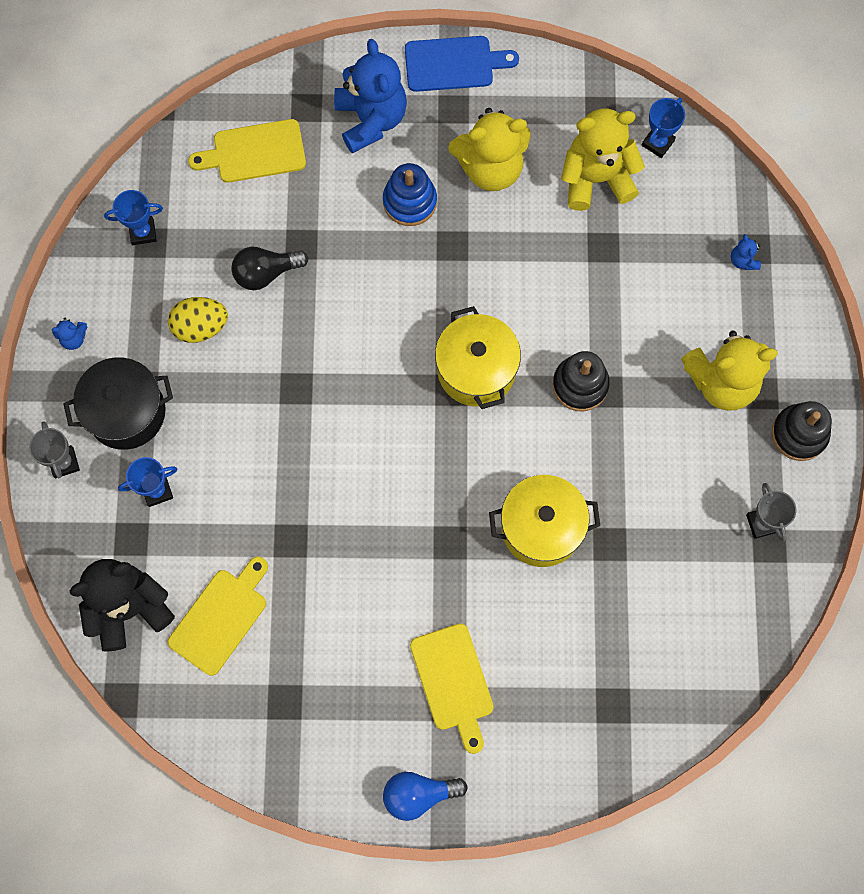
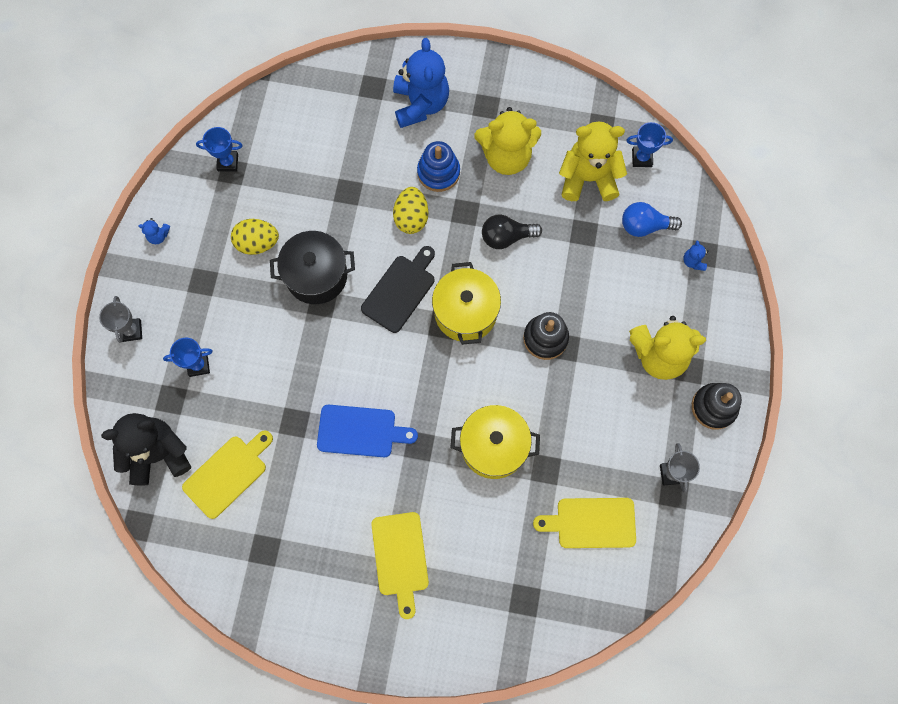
camera: 10 degrees right, 0 degrees up
(126, 412) = (187, 300): black pot -> black pot (316, 275)
(254, 152) = (326, 115): yellow cutting board -> yellow cutting board (591, 523)
(266, 273) = (316, 210): black light bulb -> black light bulb (506, 237)
(387, 263) = (411, 218): none -> yellow egg
(390, 356) = (400, 291): none -> black cutting board
(418, 794) = (355, 644): blue light bulb -> blue light bulb (644, 226)
(453, 64) = (493, 71): blue cutting board -> blue cutting board (360, 431)
(658, 143) = (642, 158): blue trophy -> blue trophy turned 45 degrees clockwise

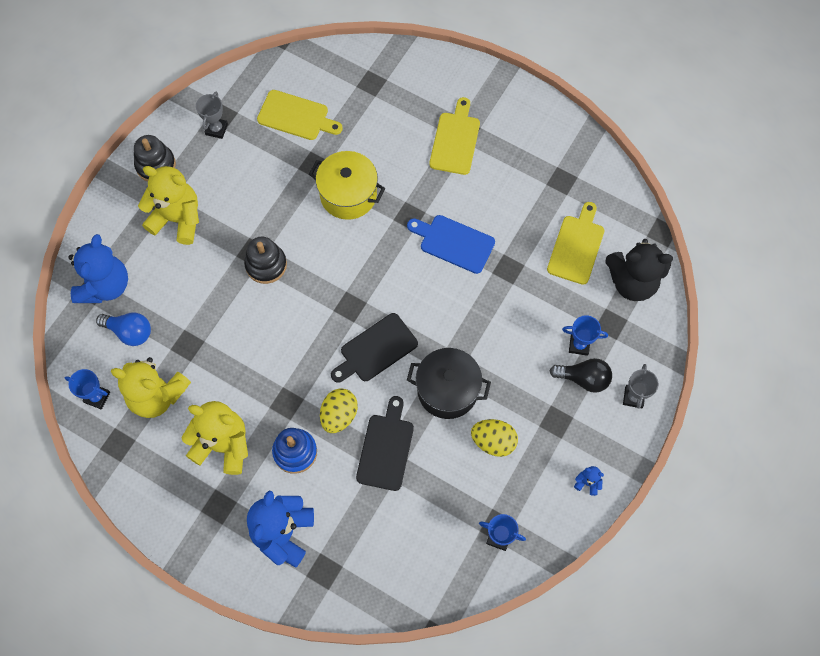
camera: 160 degrees left, 5 degrees down
(227, 474) = (576, 246): yellow cutting board -> yellow cutting board turned 135 degrees clockwise
(356, 203) = (386, 448): none -> black cutting board
(465, 312) = (325, 310): yellow pot -> none
(506, 237) = (259, 365): black light bulb -> black light bulb (583, 378)
(693, 261) = (105, 285): blue teddy bear -> blue teddy bear, size x2.44

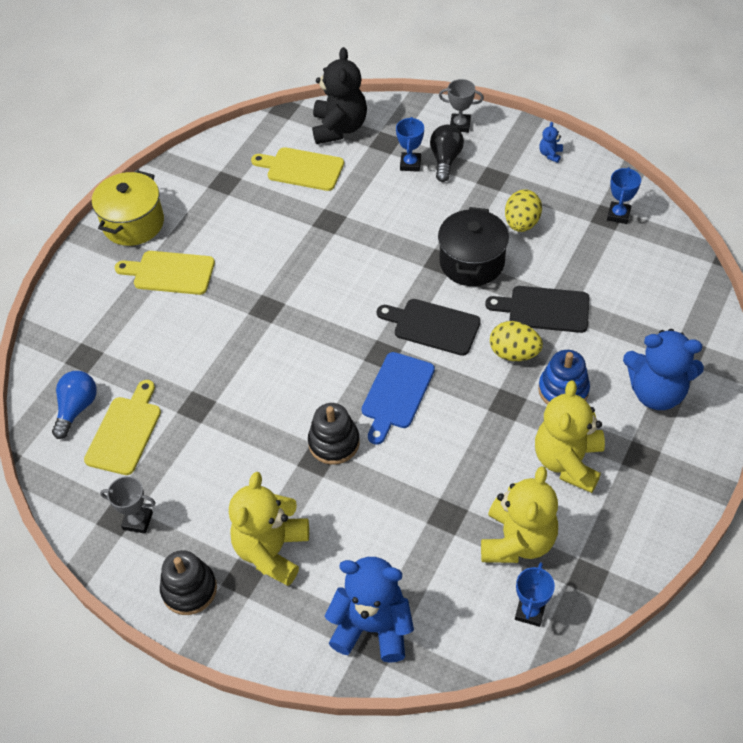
camera: 90 degrees left, 15 degrees down
(130, 332) = (436, 585): blue light bulb -> blue light bulb (77, 408)
(348, 195) = (238, 368): yellow pot -> yellow pot (133, 223)
(376, 349) = (433, 326): black cutting board -> black cutting board turned 150 degrees clockwise
(454, 243) = (300, 267): blue cutting board -> blue cutting board (396, 394)

